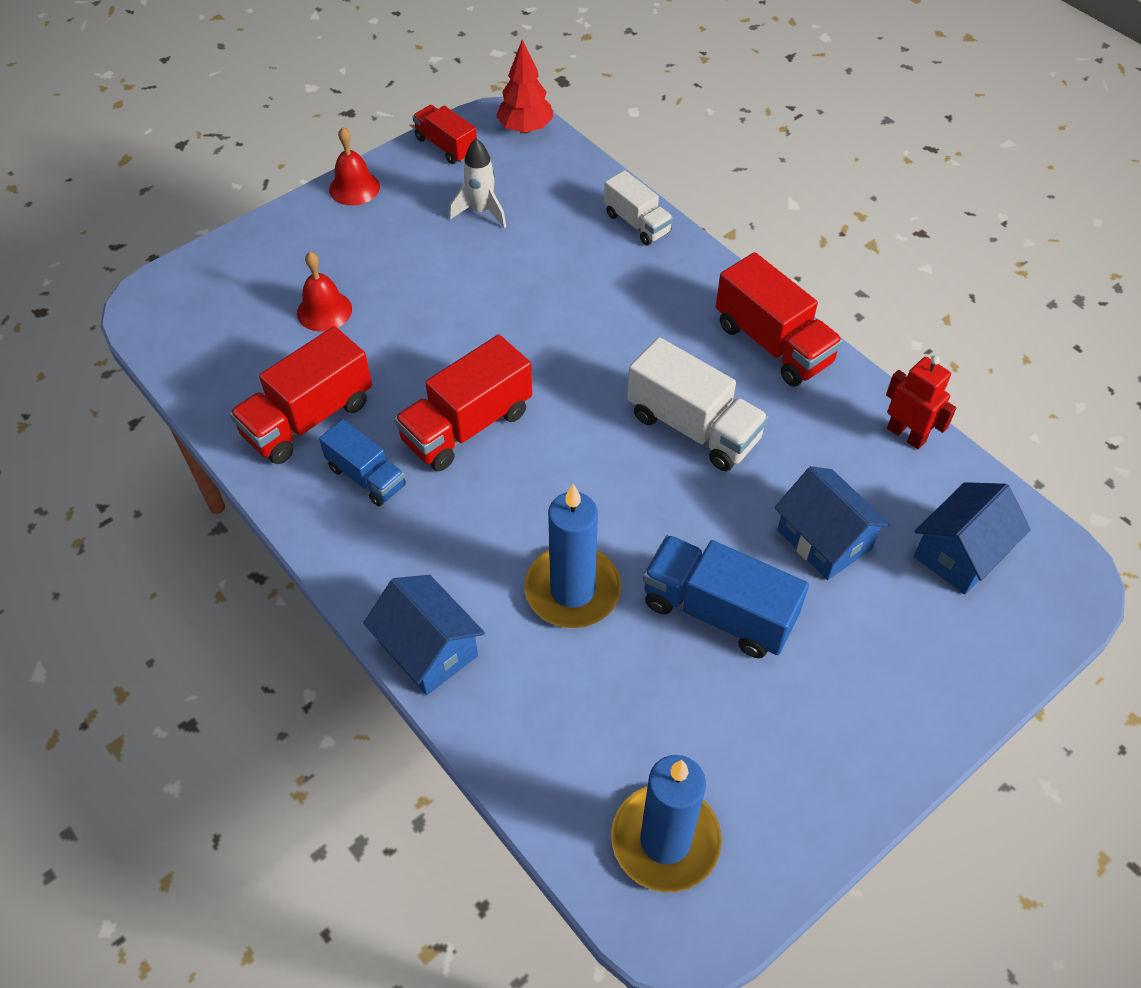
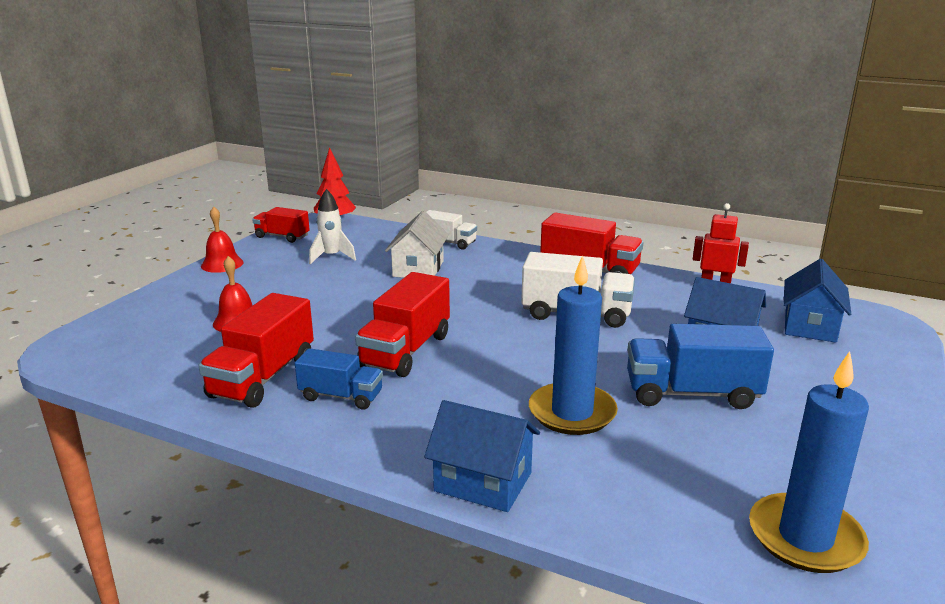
camera: 25 degrees left, 30 degrees down
(567, 270) = (418, 269): none -> white house

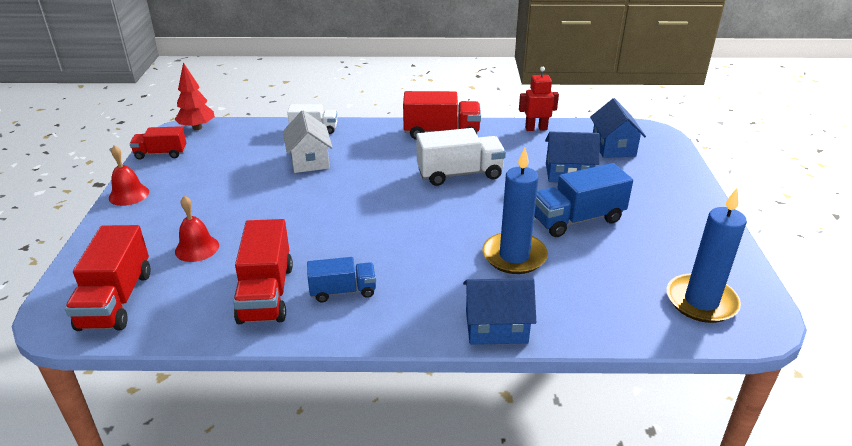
camera: 25 degrees left, 10 degrees up
(332, 257) = (225, 165): white rocket -> none
(406, 351) = (360, 238): red truck -> red truck (116, 300)

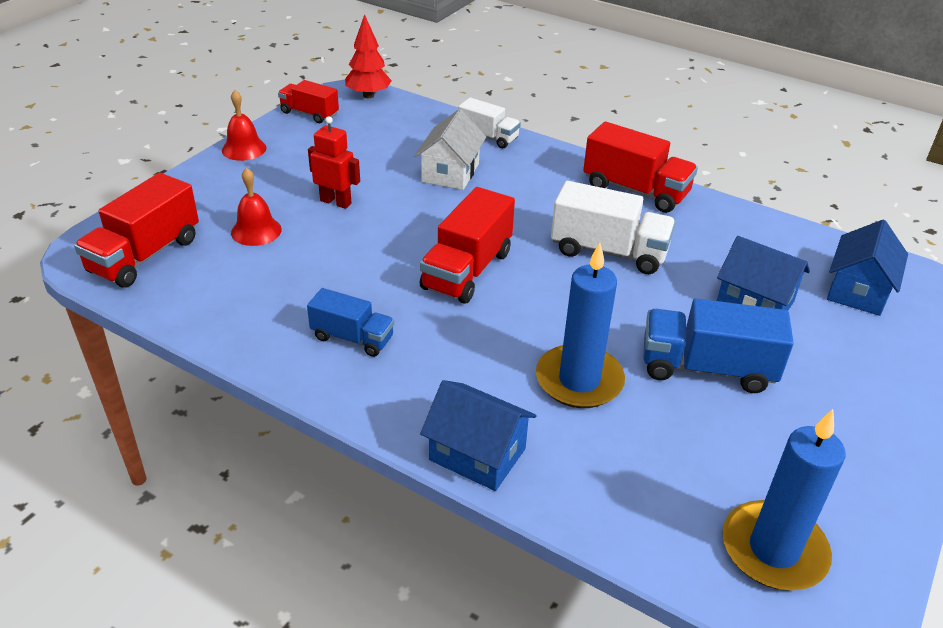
camera: 30 degrees right, 5 degrees up
(266, 293) = (277, 307): red truck -> red truck (467, 270)
(536, 128) = (768, 227): red robot -> red robot (336, 202)

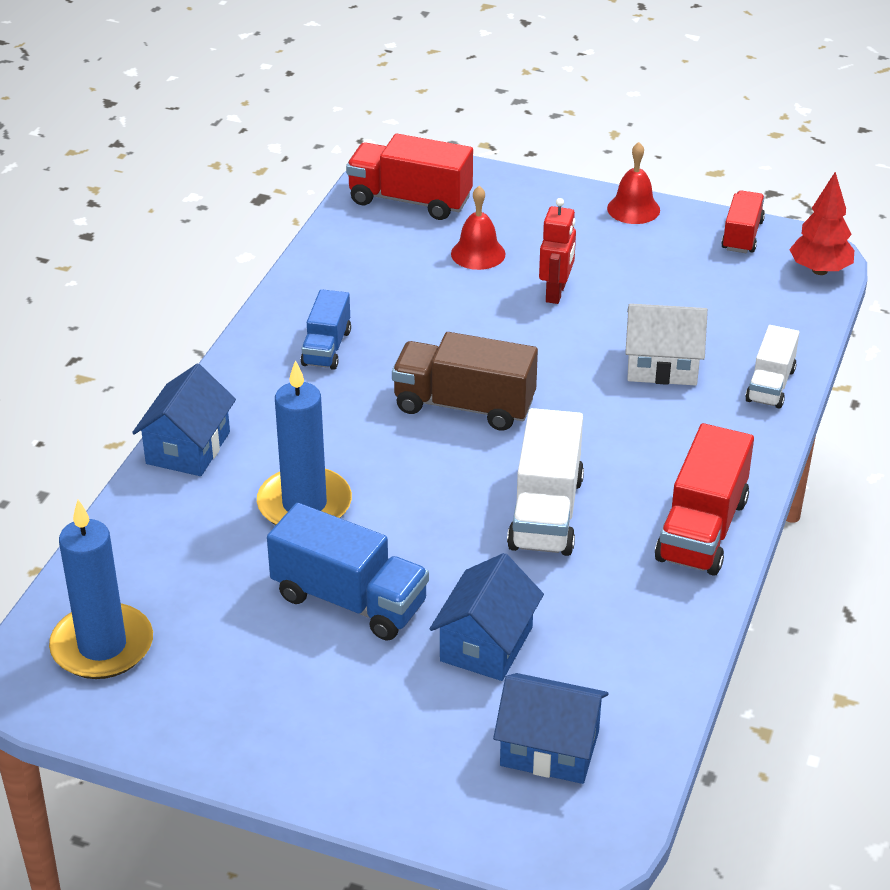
camera: 80 degrees right, 0 degrees up
(467, 270) = (464, 405): red truck -> brown truck
(706, 368) = (349, 600): blue truck -> blue truck turned 120 degrees clockwise

